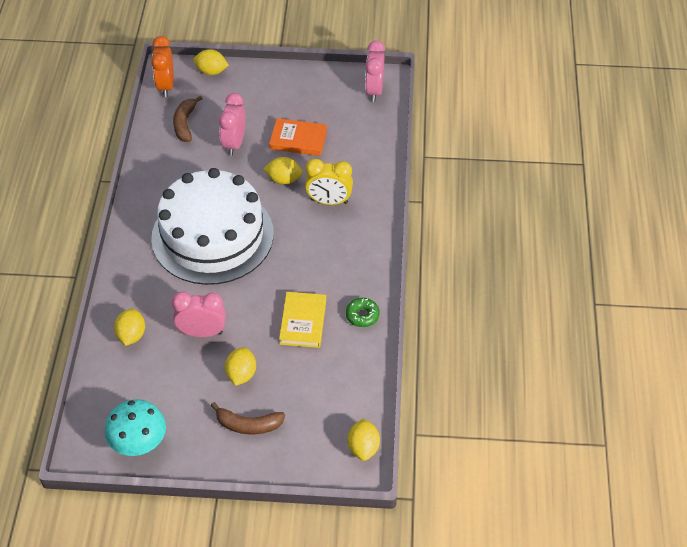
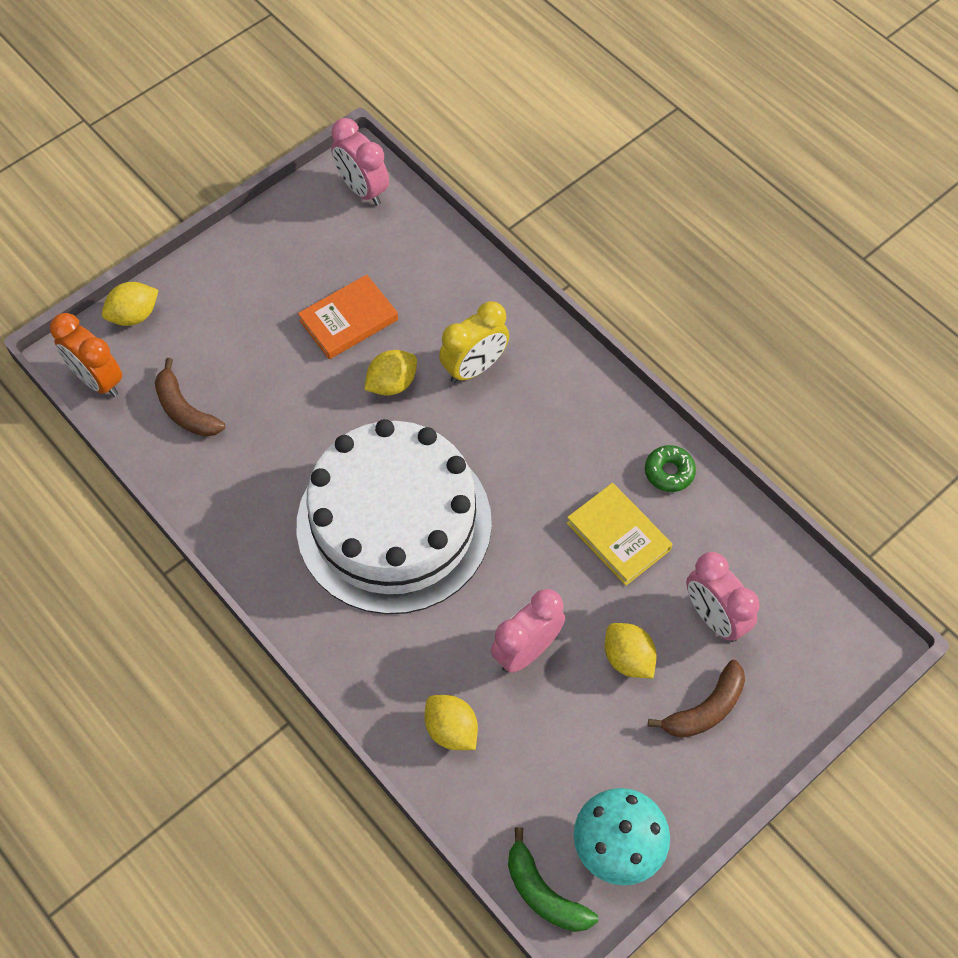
camera: 45 degrees left, 10 degrees up
(86, 431) = (543, 893): none -> green banana
(234, 143) = (278, 386): pink clock -> pink clock (714, 617)
(363, 447) = (844, 619): yellow lemon -> none

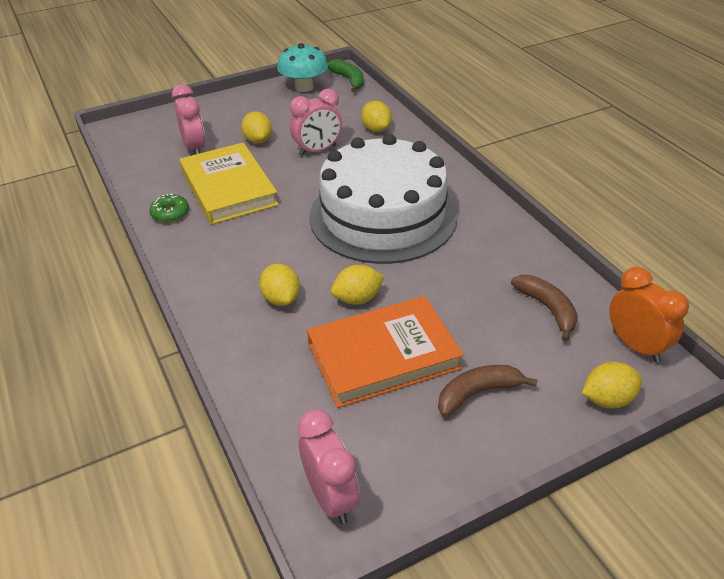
camera: 165 degrees left, 20 degrees down
(348, 320) = (383, 356): orange book -> orange book, size x1.57
(474, 368) = (281, 299): yellow clock -> yellow lemon
(618, 536) = (229, 188): yellow book -> yellow book, size x1.57
(705, 709) = (227, 119): brown banana -> brown banana (477, 393)

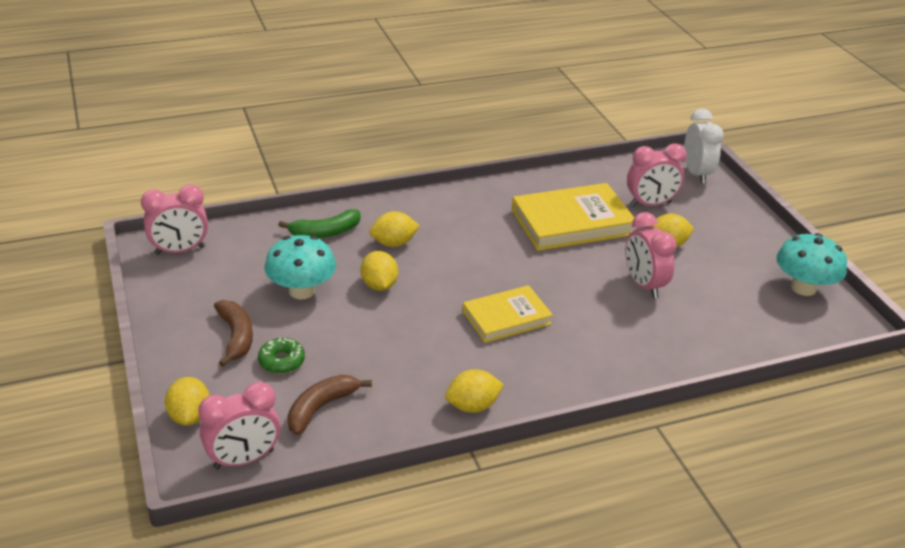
camera: 95 degrees right, 5 degrees down
(142, 126) = (696, 173): none -> white clock
(170, 213) = (533, 189): green donut -> green donut (281, 361)
(349, 80) = (832, 329): green banana -> green banana (325, 232)
(376, 129) = (695, 337): yellow lemon -> yellow lemon (472, 406)
(383, 215) = (506, 318): white cake -> yellow book
(383, 356) = (302, 291): orange book -> turquoise mushroom
(547, 309) = (321, 408): brown banana -> brown banana turned 150 degrees clockwise
(635, 346) = (244, 459): orange clock -> pink clock

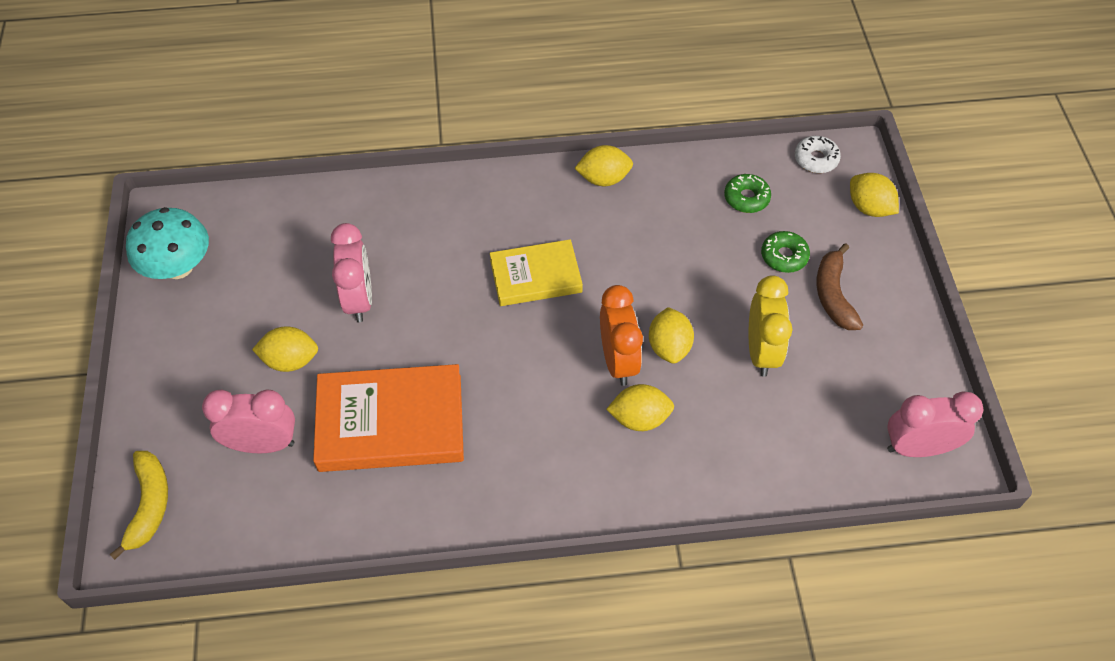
camera: 165 degrees left, 20 degrees up
(190, 416) = (869, 208): yellow lemon -> yellow lemon turned 45 degrees counterclockwise
(244, 459) = (816, 159): pink clock -> white donut
(302, 291) = (761, 351): turquoise mushroom -> yellow clock
(321, 408) = (746, 198): brown banana -> green donut
(325, 232) = (727, 454): green banana -> none
(418, 272) = (618, 361): none -> orange clock
(572, 222) = (391, 422): yellow book -> orange book
(696, 173) = (149, 505): white clock -> yellow banana

